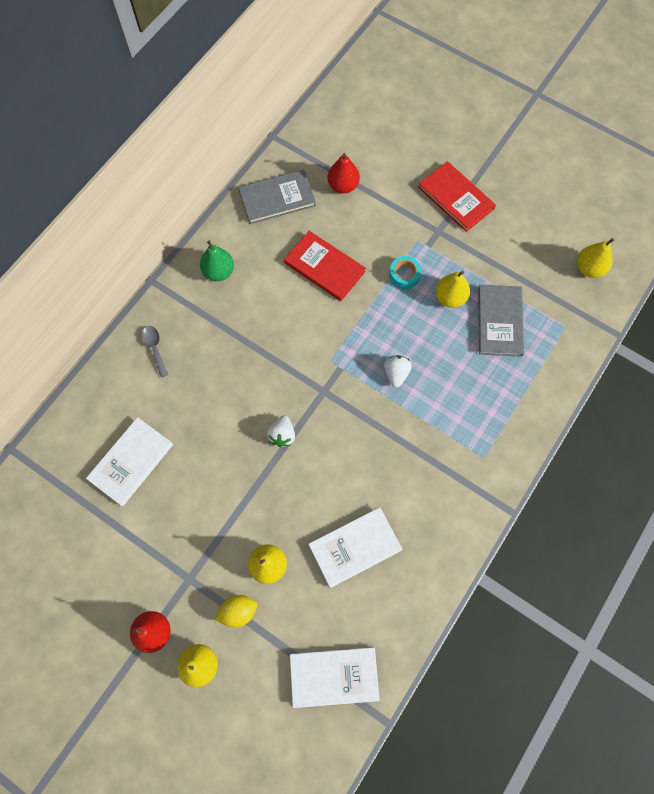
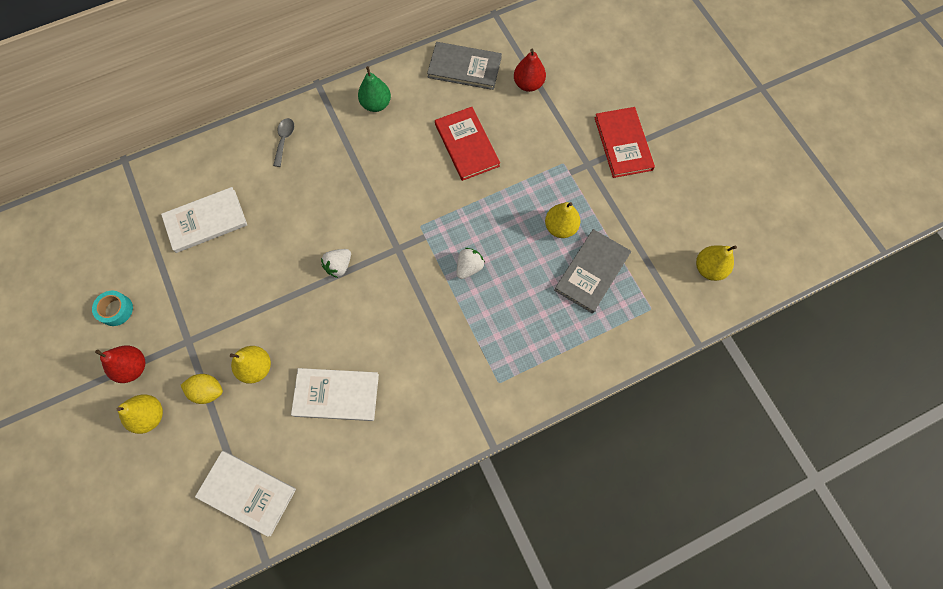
camera: 30 degrees right, 0 degrees up
(404, 275) = (532, 187): turquoise tape -> turquoise tape (116, 310)

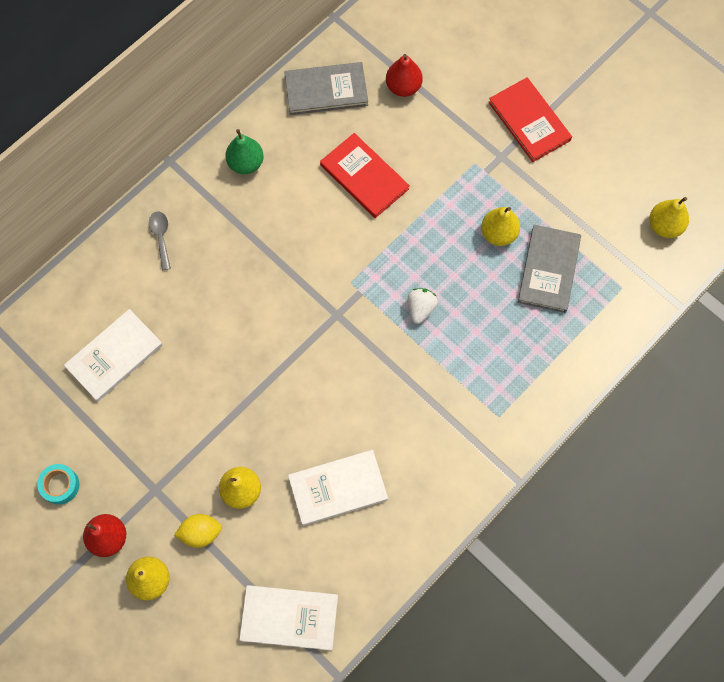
camera: 20 degrees left, 0 degrees up
(339, 266) = (282, 355): white strawberry -> none

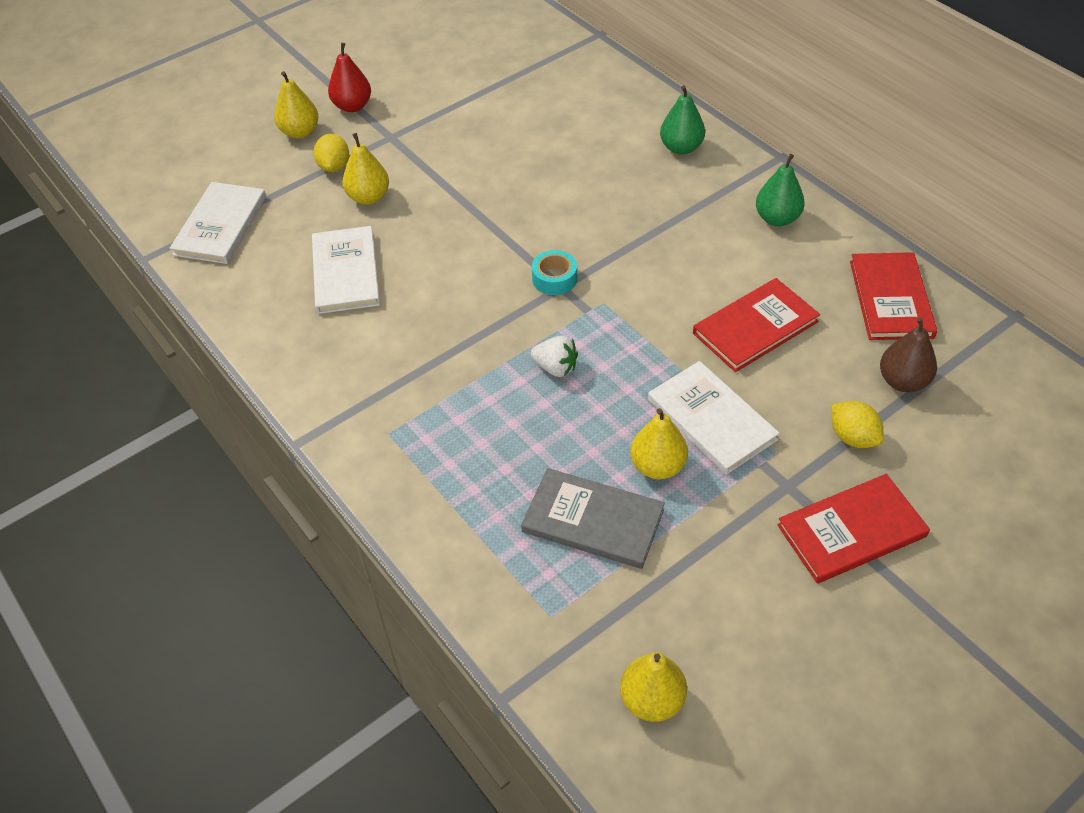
camera: 100 degrees right, 20 degrees down
(60, 485) = (415, 77): turquoise tape -> turquoise tape (554, 278)
(114, 356) = (543, 112): white book -> white book (711, 420)
(161, 237) = (681, 148): grey spoon -> green pear
(326, 90) = (890, 299): grey book -> red book
(403, 87) = (903, 381): red pear -> brown pear
(456, 118) = (853, 437): none -> yellow lemon

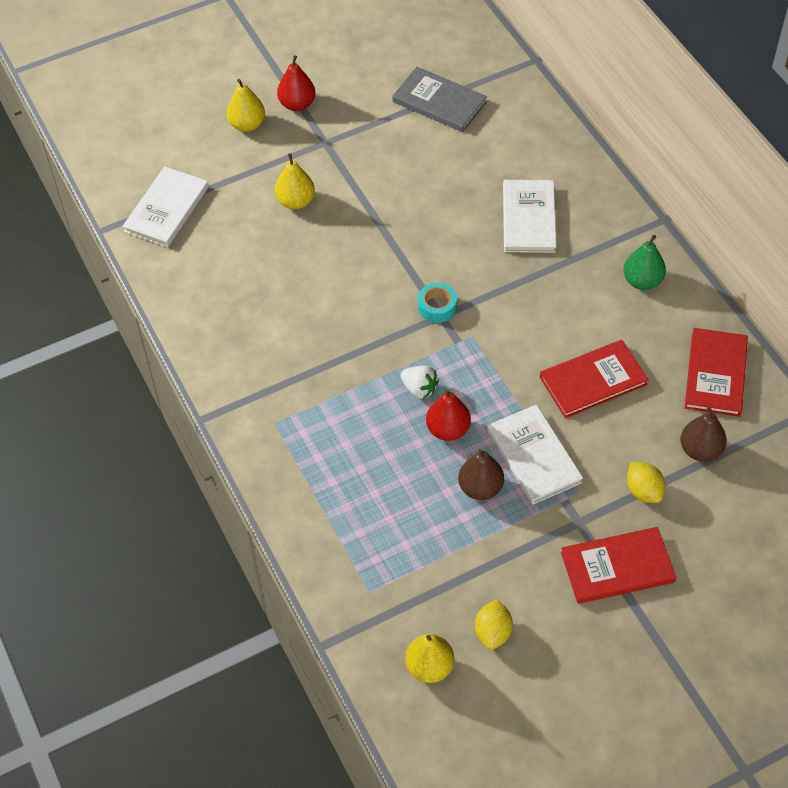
camera: 10 degrees right, 5 degrees up
(334, 166) = (271, 165): yellow lemon -> yellow lemon (493, 632)
(346, 272) = (264, 272): white book -> white book (529, 218)
(593, 520) = (419, 523): grey book -> grey book (439, 102)
(601, 407) = (448, 429): none -> red pear
(657, 466) = (480, 488): yellow pear -> brown pear
(681, 148) = (578, 195): green pear -> none

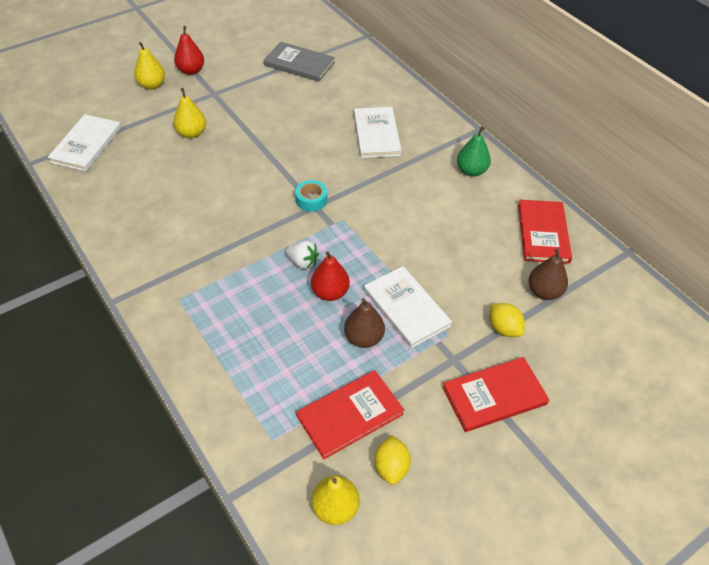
camera: 10 degrees left, 5 degrees down
(593, 381) = (446, 245): red book -> red book (350, 415)

